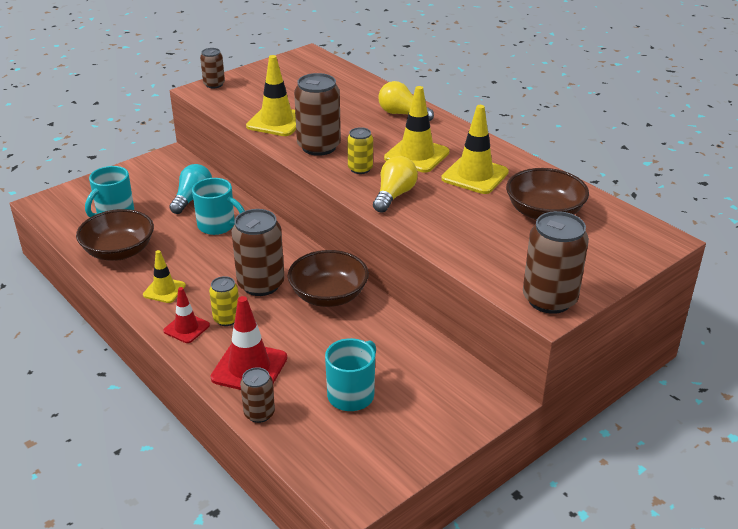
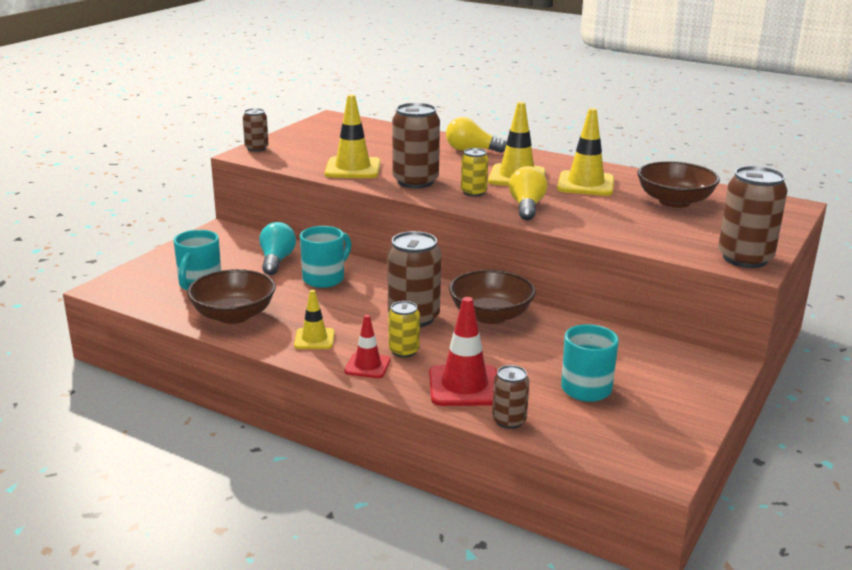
camera: 20 degrees left, 10 degrees down
(218, 226) = (325, 278): turquoise mug -> turquoise mug turned 60 degrees counterclockwise

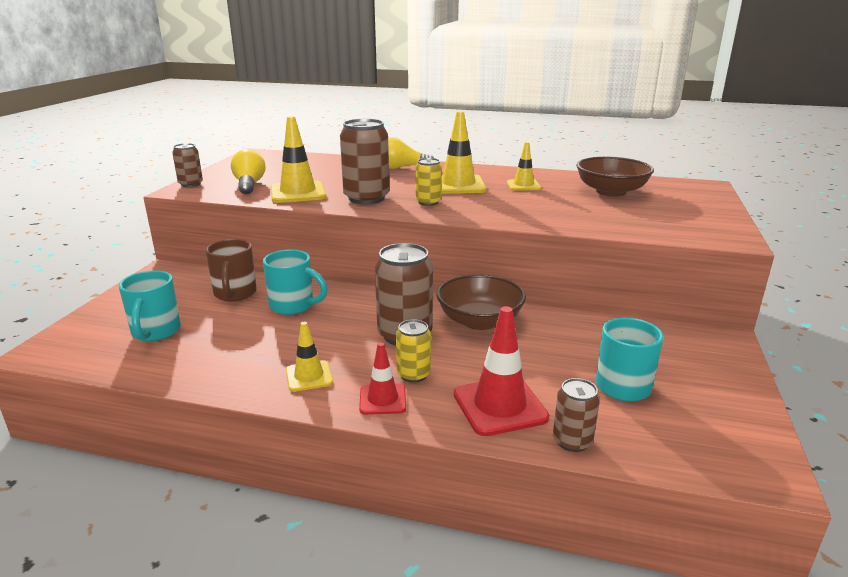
camera: 15 degrees left, 0 degrees up
(233, 315) = (205, 362): brown bowl -> none
(276, 260) = (235, 294): turquoise light bulb -> brown mug
(325, 278) = (293, 306): turquoise mug -> turquoise mug turned 90 degrees clockwise
(526, 207) = (487, 209): yellow light bulb -> yellow light bulb (249, 185)
(585, 184) = (523, 185): yellow traffic cone -> yellow traffic cone, size x0.60
(745, 258) = (719, 233): brown can -> none

